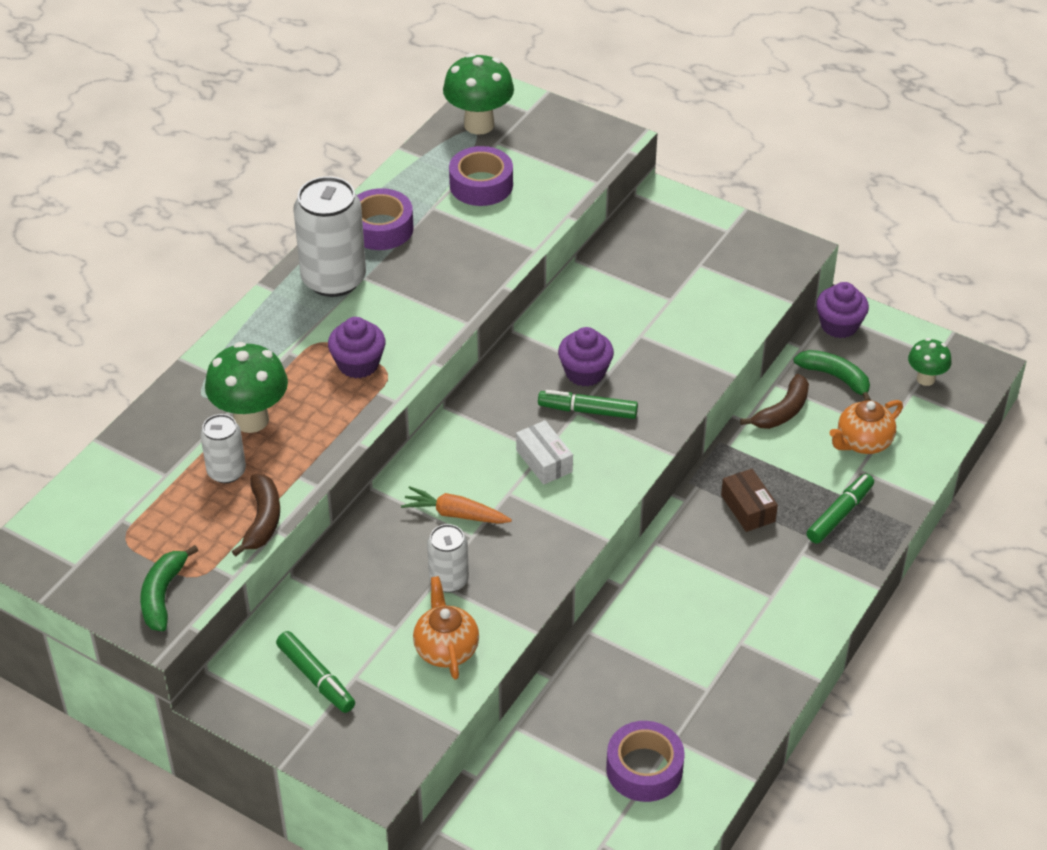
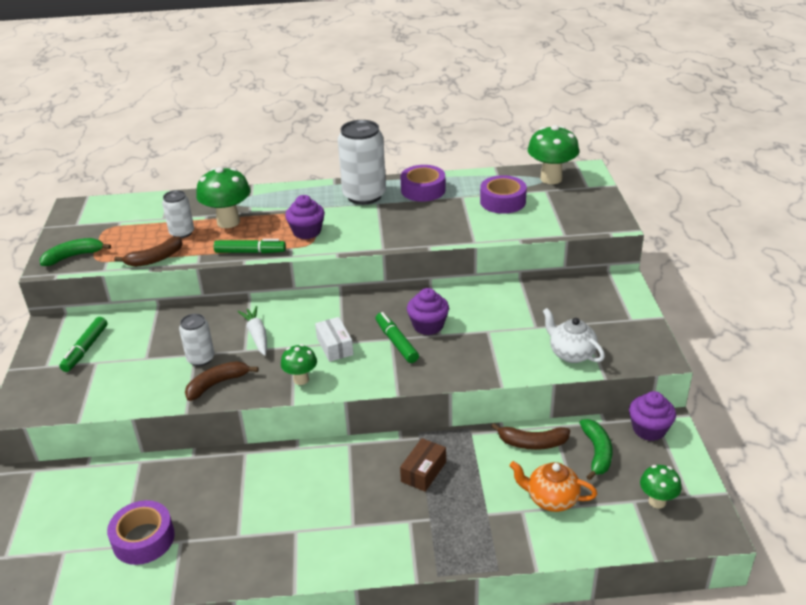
camera: 55 degrees right, 10 degrees down
(446, 649) = (143, 384): orange teapot -> none
(456, 514) = (257, 336): orange carrot -> white carrot
(511, 585) = (217, 384): none -> brown banana
(544, 461) = (334, 346): white box -> white box turned 45 degrees counterclockwise
(574, 514) = (301, 379): none -> green mushroom
(736, 301) = (571, 354): none -> white teapot
(839, 514) = (467, 522): green marker -> green marker (250, 252)

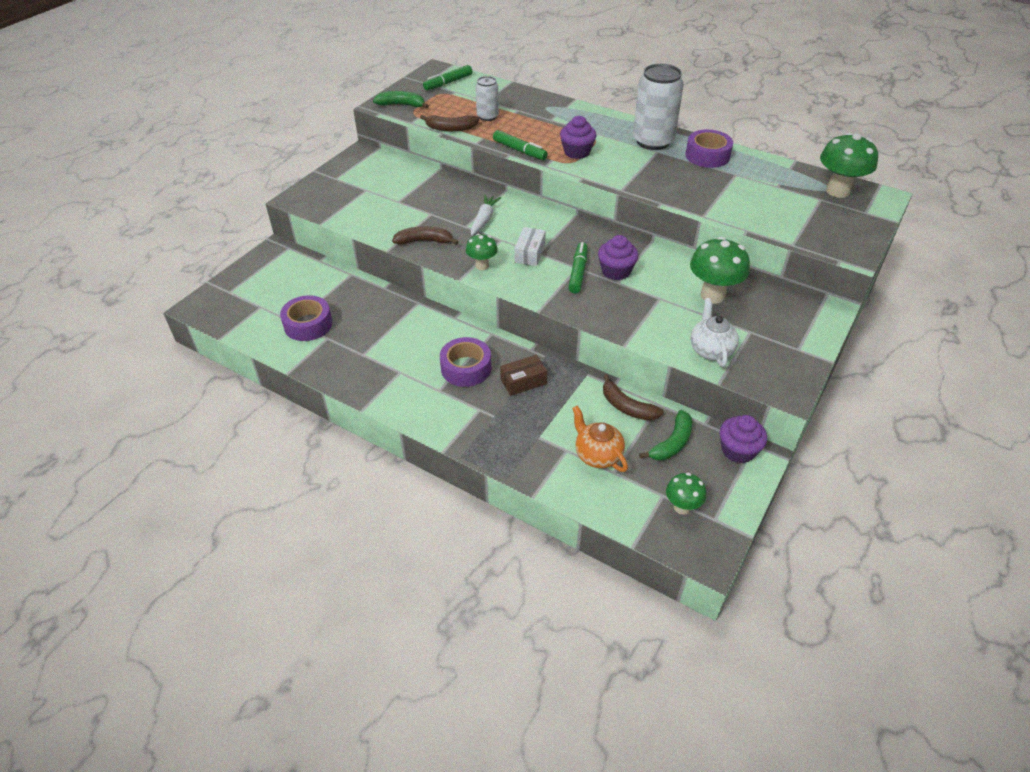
camera: 35 degrees right, 10 degrees up
(85, 349) = (368, 178): green marker -> green marker (448, 83)
(201, 358) = (431, 218): white can -> none
(228, 222) = (528, 121): green mushroom -> green mushroom (712, 295)
(502, 201) = (768, 193): purple tape -> purple tape (466, 368)

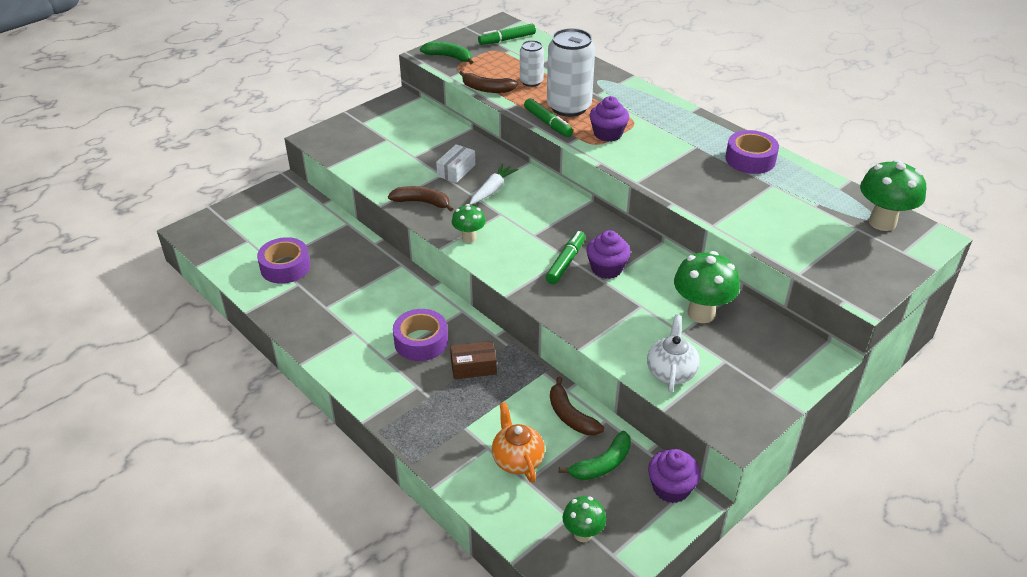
camera: 15 degrees right, 5 degrees down
(529, 253) = (524, 233): white box -> white box (456, 170)
(653, 141) = (696, 134): white can -> white can (569, 107)

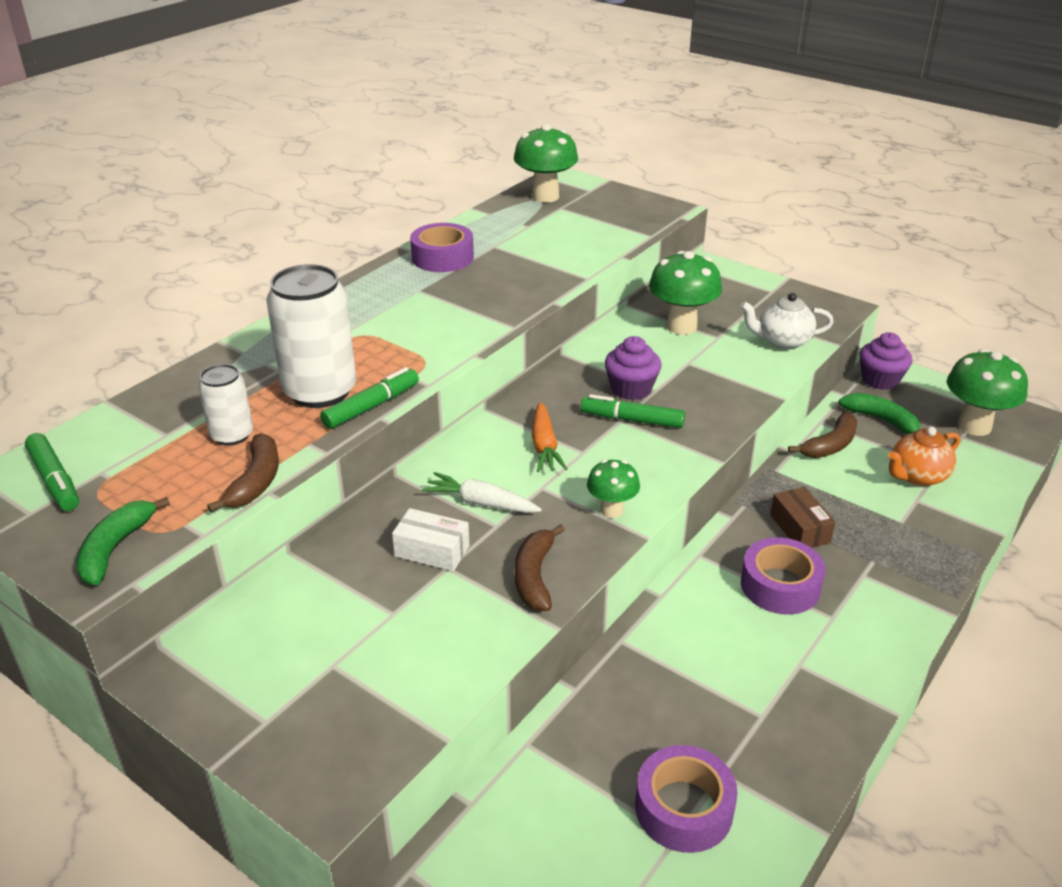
camera: 100 degrees left, 5 degrees down
(544, 220) = (544, 446): none -> orange carrot
(583, 534) = (974, 426): green mushroom -> green mushroom, size x1.73
(608, 134) = (397, 353): purple cupcake -> none

